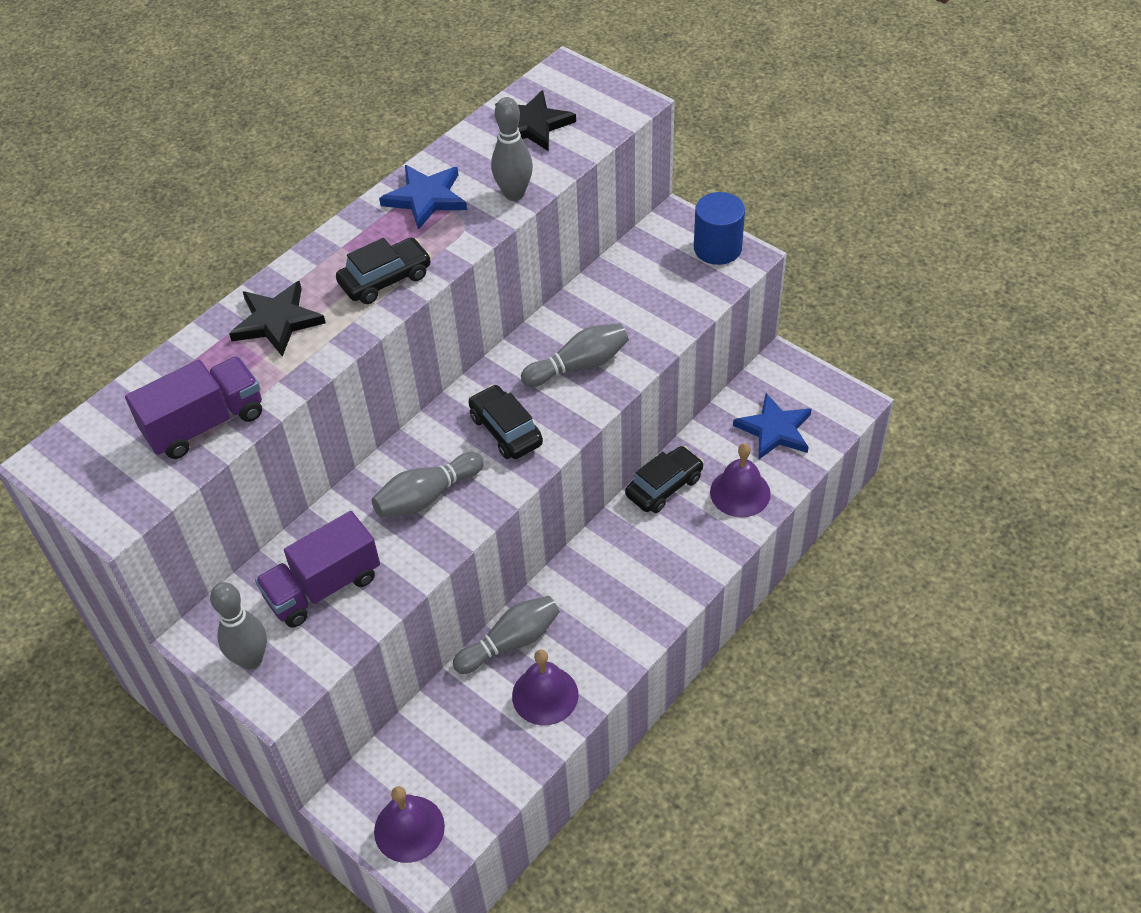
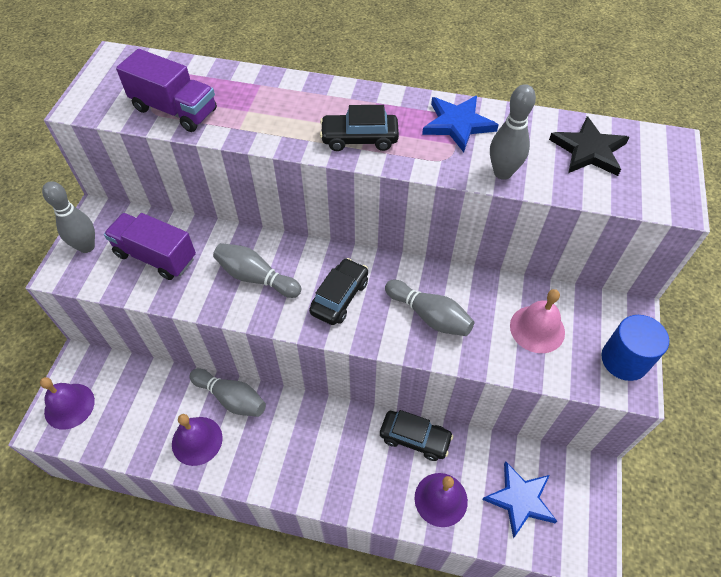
camera: 60 degrees right, 5 degrees up
(277, 321) = (285, 102): black star -> none
(385, 279) = (359, 139): black car -> black car turned 150 degrees clockwise
(647, 292) = (537, 329): none -> pink bell

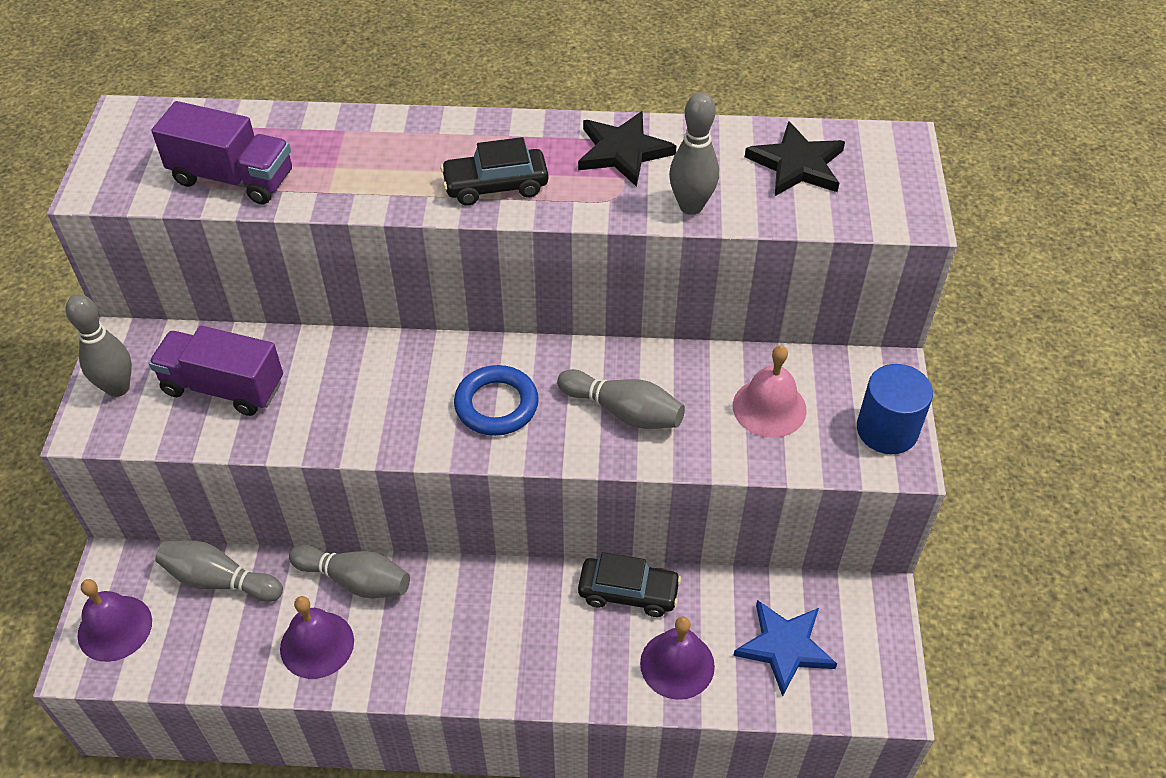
camera: 10 degrees left, 5 degrees down
(256, 277) = (374, 396): grey bowling pin -> grey bowling pin (219, 580)
(339, 297) = (496, 405): black car -> blue ring
(458, 124) = (623, 151): blue star -> black star

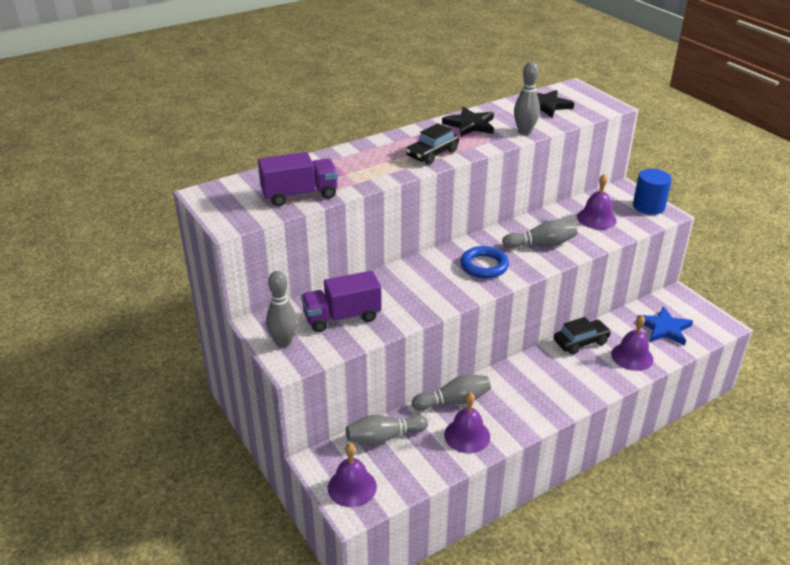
camera: 35 degrees left, 15 degrees down
(769, 407) = (596, 218): pink bell -> purple bell

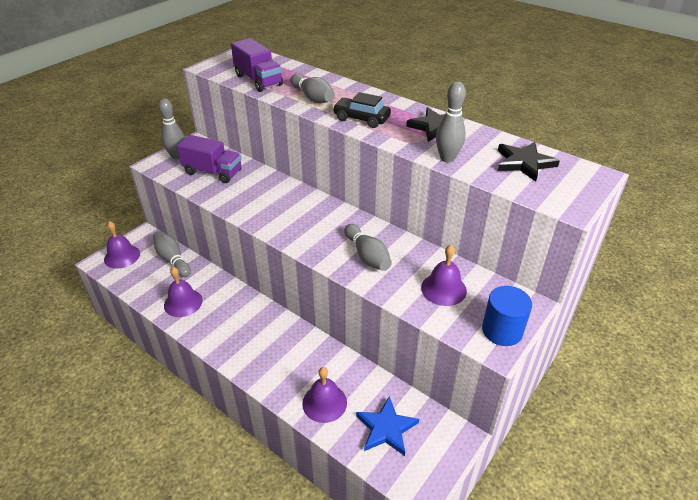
camera: 70 degrees right, 5 degrees up
(342, 317) = (213, 172): purple truck -> purple truck turned 150 degrees clockwise
(453, 401) = (221, 287): grey bowling pin -> grey bowling pin (313, 98)
(484, 266) = (312, 226): blue ring -> none
(581, 342) = (331, 357): black car -> none

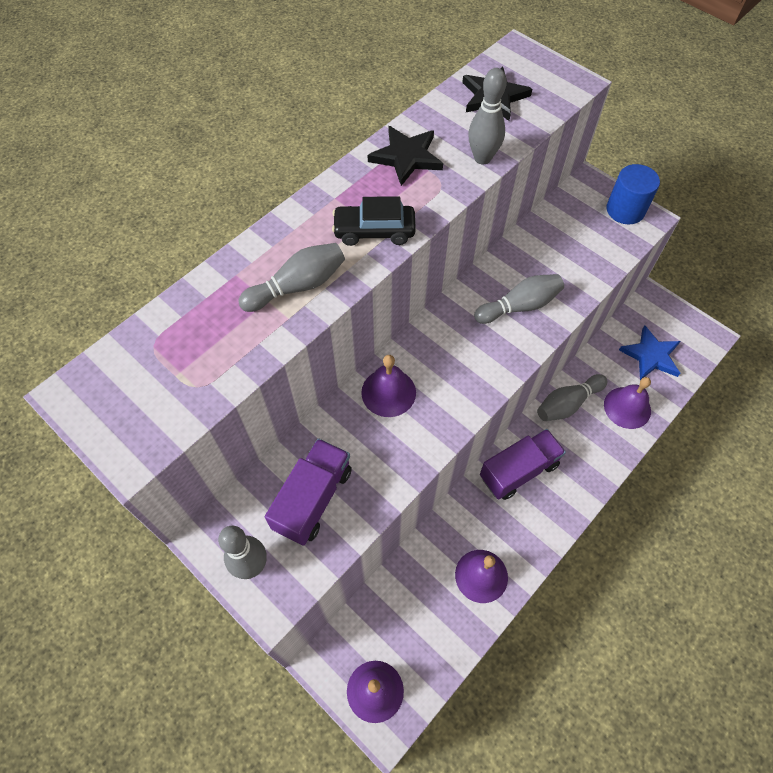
camera: 85 degrees left, 20 degrees up
(172, 259) = (390, 604): grey bowling pin -> grey bowling pin (567, 404)
(258, 80) = (215, 364): purple truck -> purple truck (519, 471)
(361, 119) = (374, 231): black car -> black car turned 60 degrees clockwise
(443, 289) = (571, 244): purple bell -> purple bell (388, 392)

